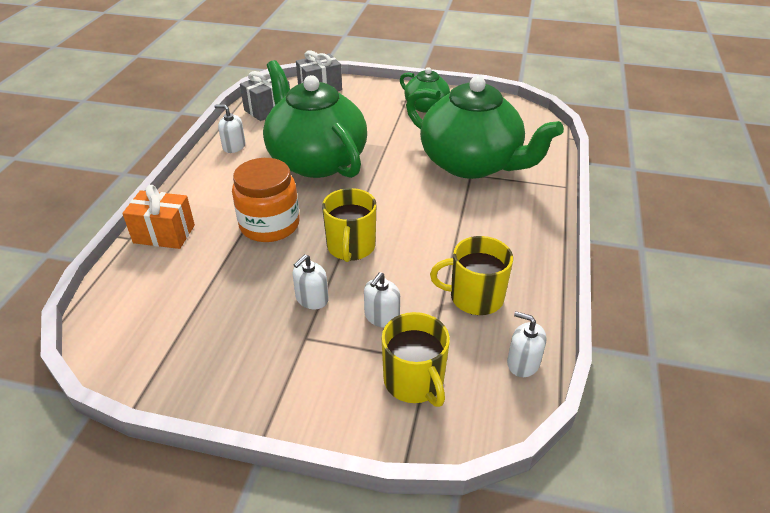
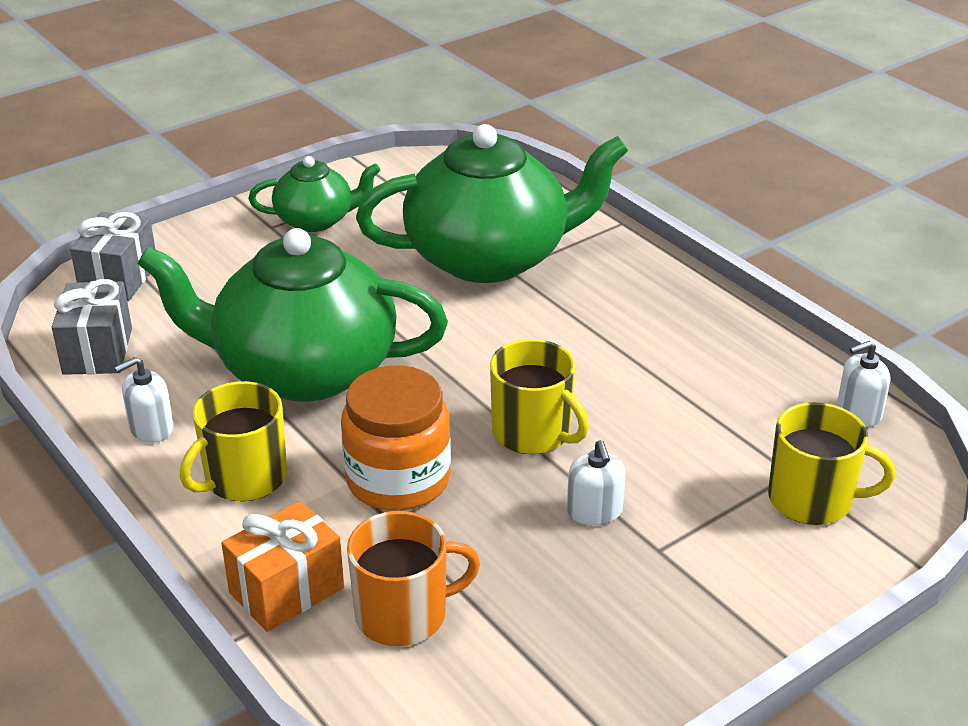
camera: 50 degrees left, 5 degrees down
(177, 275) = (403, 614): none -> orange mug
(382, 316) = (687, 471): white soap dispenser -> none
(475, 297) = (730, 388): yellow mug -> yellow mug (244, 478)

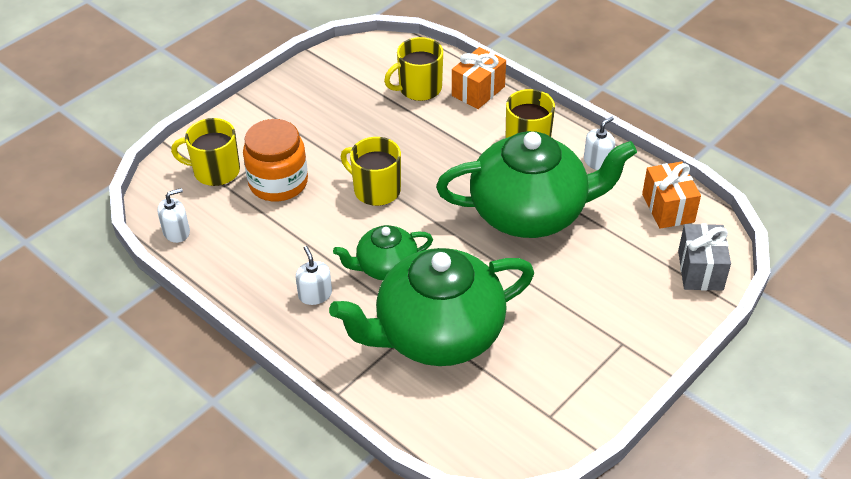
camera: 170 degrees right, 10 degrees up
(97, 351) = (668, 208): grey gift -> orange gift
(316, 220) = (590, 356): green teapot -> green teapot (385, 267)
(398, 479) = (444, 151): orange jar -> orange jar (278, 183)
(403, 614) = (419, 88): orange mug -> yellow mug
(594, 511) = (334, 148): white soap dispenser -> white soap dispenser (315, 294)

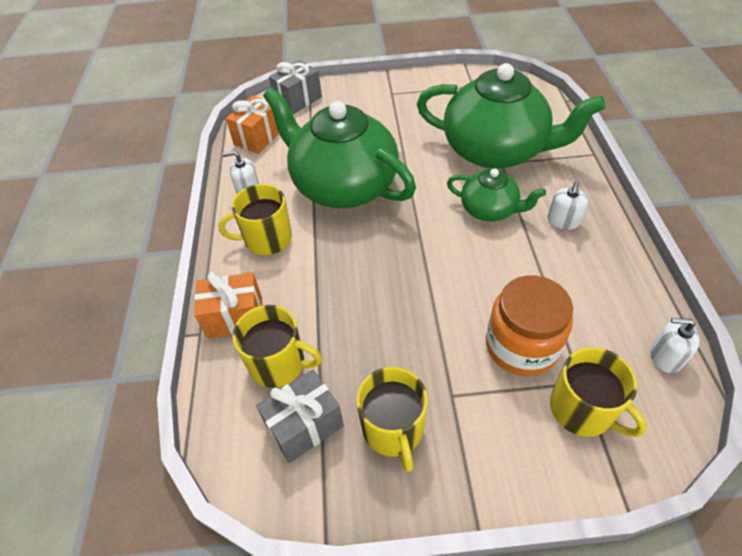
camera: 135 degrees left, 5 degrees up
(369, 76) = (304, 425): none -> grey gift
(376, 190) = (436, 277): yellow mug -> yellow mug (393, 429)

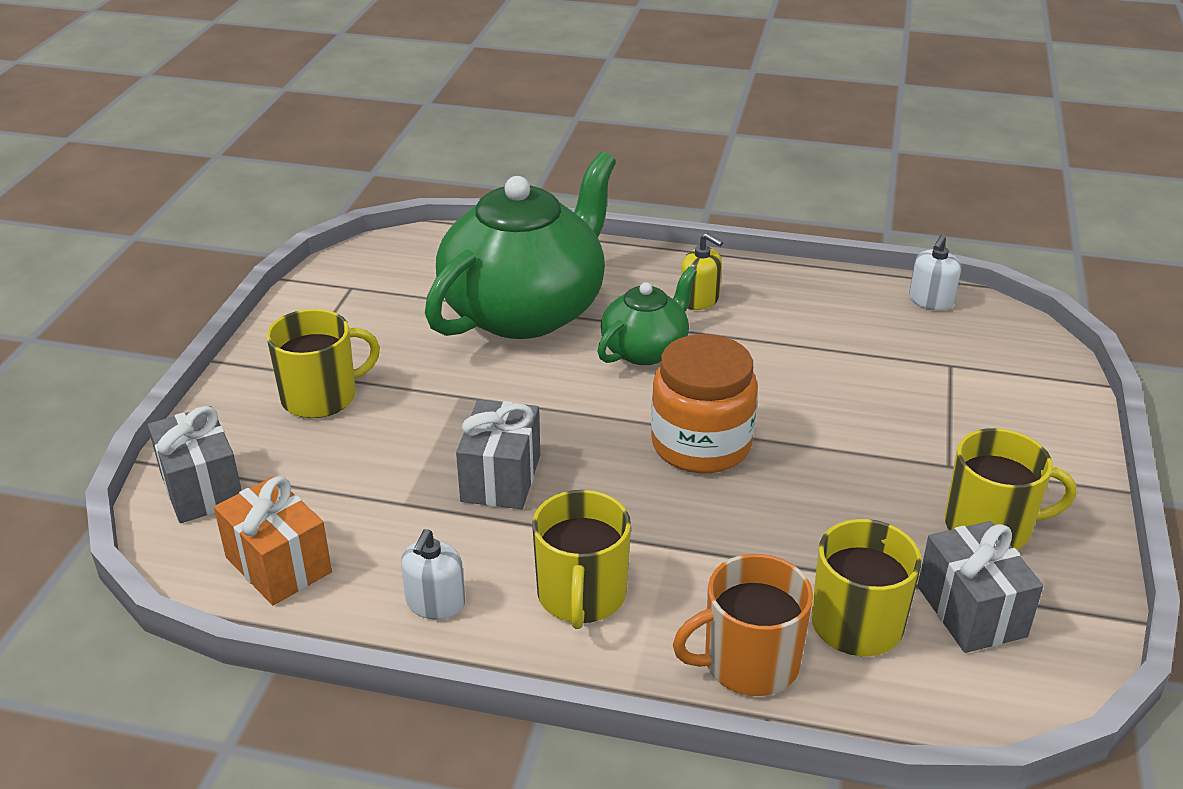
camera: 75 degrees left, 15 degrees down
(235, 317) = (748, 663): orange gift -> orange mug
(343, 185) = (501, 478): green teapot -> grey gift
(521, 346) = (889, 391): orange jar -> orange jar (701, 445)
(563, 221) = (699, 300): white soap dispenser -> yellow soap dispenser
(582, 410) = (987, 375): yellow mug -> yellow mug (321, 396)

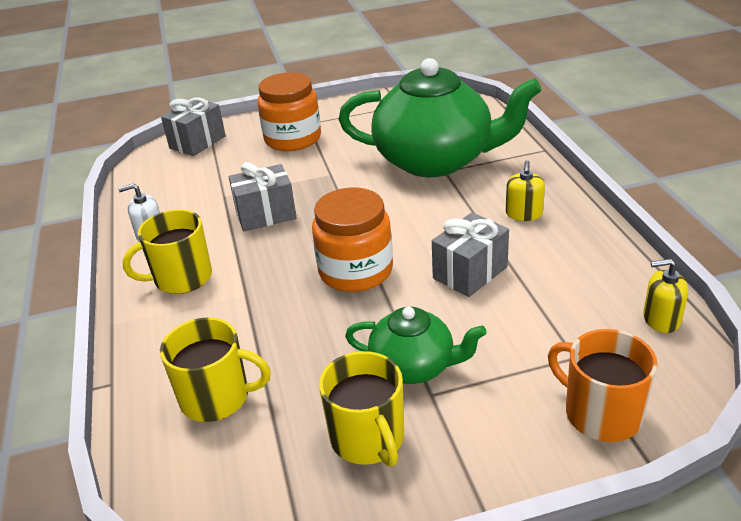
camera: 65 degrees right, 0 degrees up
(278, 565) = (155, 183): orange gift -> none
(321, 396) = (293, 139): yellow mug -> orange jar
(646, 350) = (440, 214): green teapot -> green teapot (414, 366)
(748, 663) = (154, 360): orange mug -> orange mug (601, 413)
(931, 301) = (661, 319): white soap dispenser -> yellow soap dispenser
(971, 611) = (259, 453): grey gift -> grey gift (470, 273)

